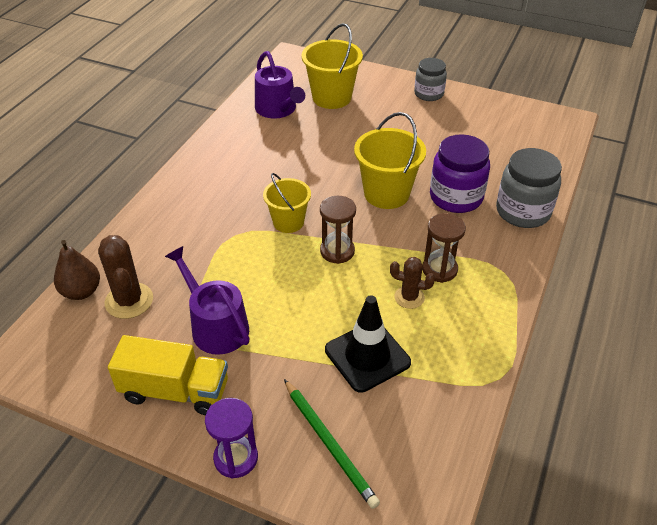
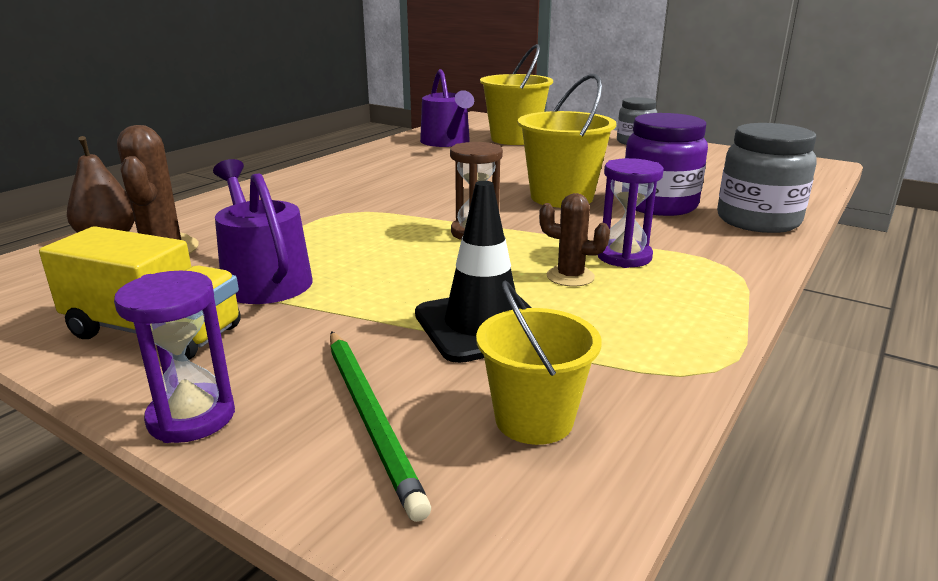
camera: 10 degrees right, 20 degrees down
(288, 222) = (419, 208): yellow bucket -> yellow bucket (534, 419)
(439, 269) = (624, 257): brown hourglass -> purple hourglass

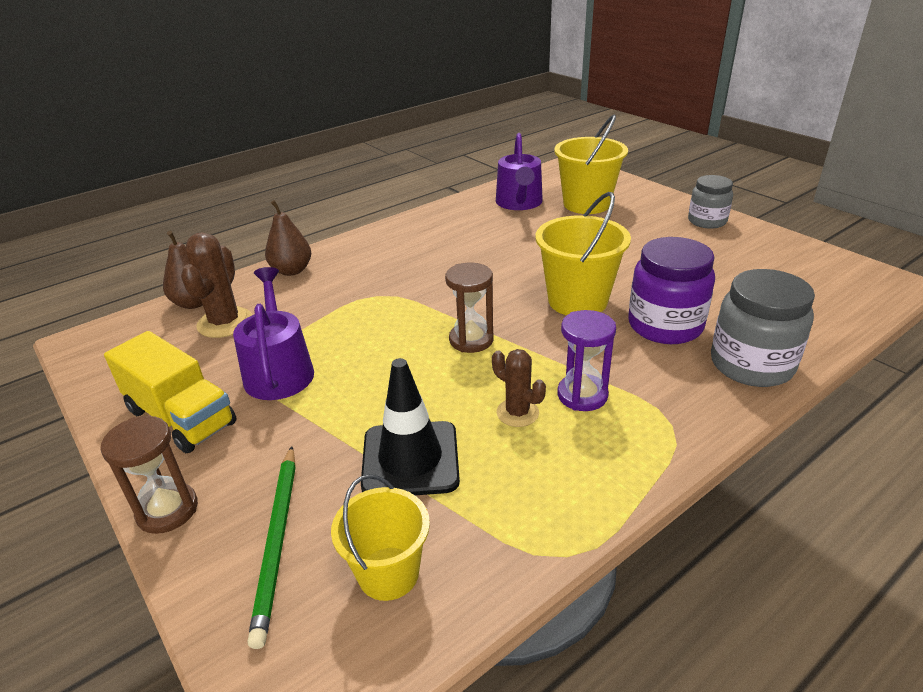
camera: 20 degrees right, 10 degrees up
(191, 417) = (167, 510): purple hourglass -> brown hourglass
(223, 204) = (292, 270): none -> brown pear

